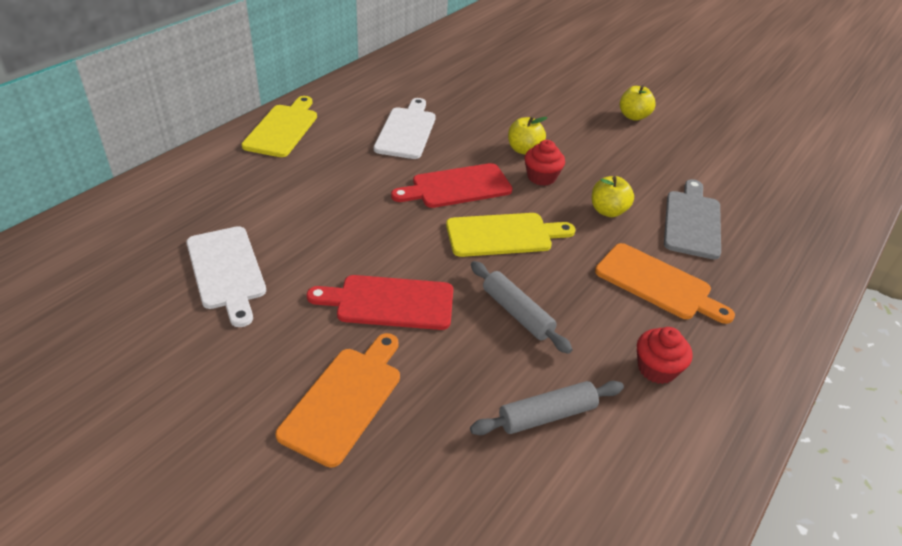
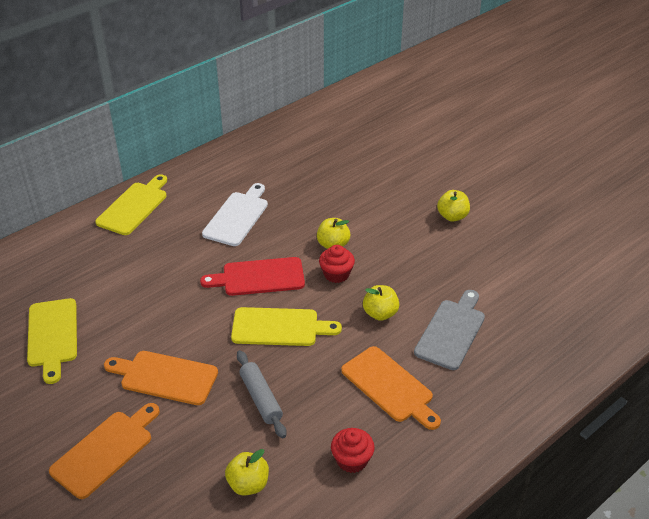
camera: 15 degrees right, 0 degrees up
(227, 271) = (53, 336): white cutting board -> yellow cutting board
(389, 302) = (165, 377): red cutting board -> orange cutting board
(547, 415) = (248, 484): grey rolling pin -> yellow apple

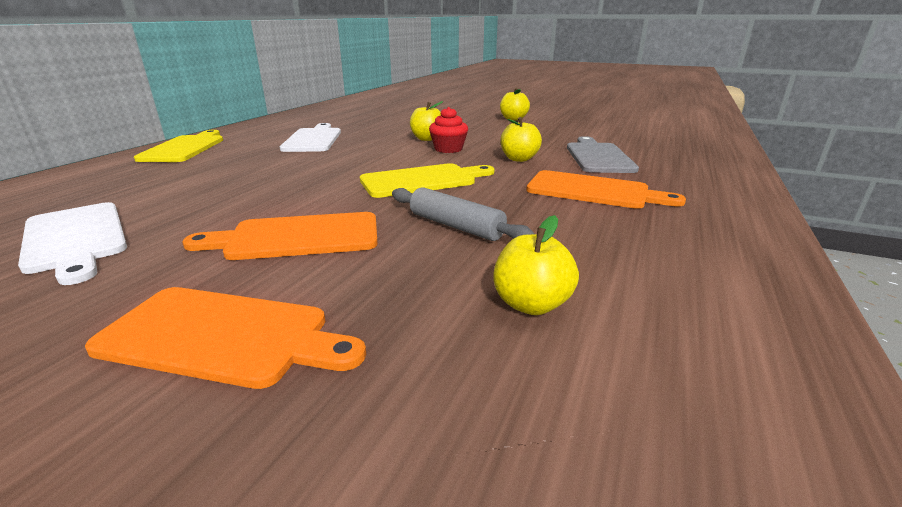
camera: 25 degrees left, 15 degrees down
(53, 336) = (75, 239): yellow cutting board -> white cutting board
(105, 451) = (223, 336): orange cutting board -> orange cutting board turned 90 degrees clockwise
(259, 277) = (368, 160): red cutting board -> none
(352, 460) = (637, 245): red cupcake -> none

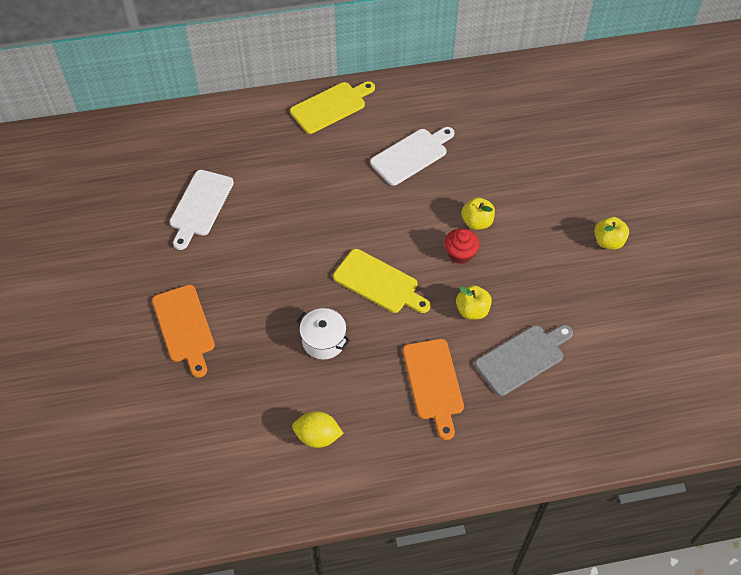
camera: 55 degrees right, 30 degrees up
(297, 237) = (262, 285): orange cutting board -> none
(455, 226) = (324, 341): grey rolling pin -> white pot
(531, 304) = (270, 409): yellow apple -> none
(626, 278) = (318, 436): none -> yellow lemon

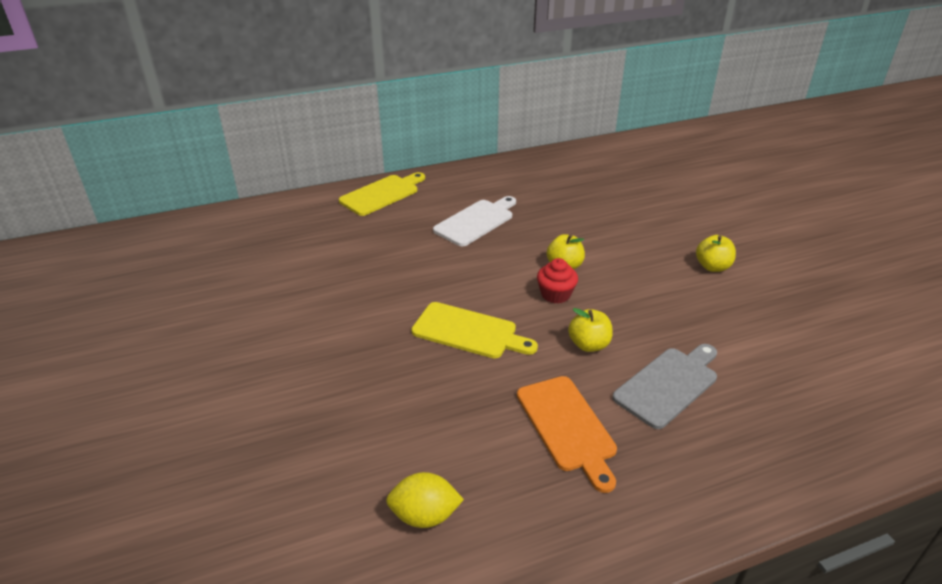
camera: 10 degrees left, 20 degrees down
(184, 327) = (222, 407): orange cutting board -> none
(200, 206) = (241, 286): white cutting board -> none
(324, 341) = (412, 399): white pot -> none

